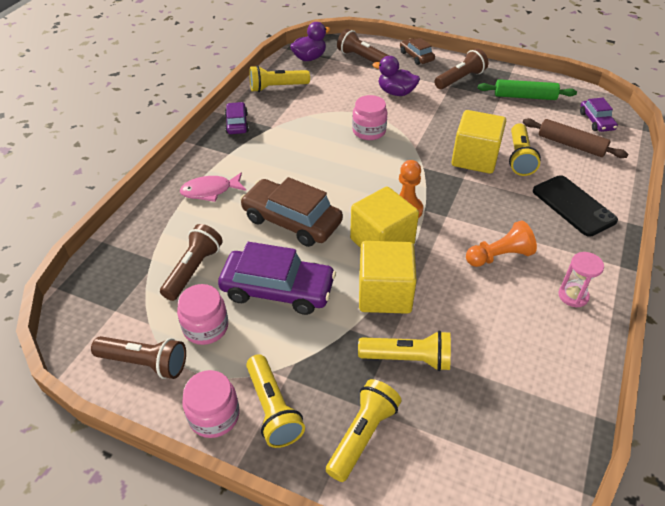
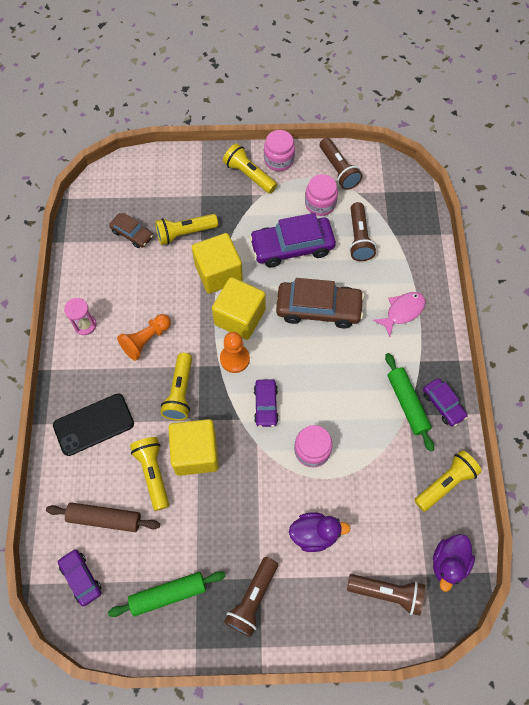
camera: 155 degrees right, 20 degrees up
(145, 363) = (338, 170): brown flashlight -> brown flashlight turned 105 degrees counterclockwise
(266, 132) = (407, 404): none -> green rolling pin
(362, 435) = (193, 181): yellow flashlight -> yellow flashlight (180, 392)
(393, 168) = (266, 405): none -> purple car
(416, 56) = (324, 631): brown car -> brown car (132, 234)
(573, 206) = (94, 424): black phone -> black phone turned 60 degrees counterclockwise

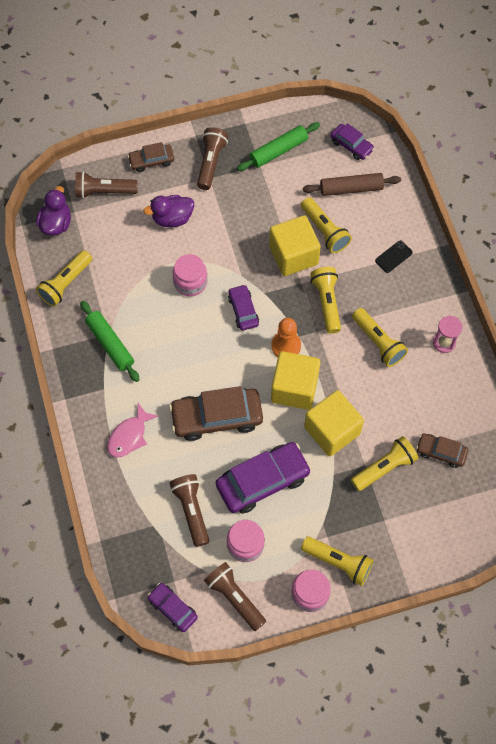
camera: 165 degrees right, 0 degrees up
(94, 424) = (393, 256): black phone -> black phone, size x0.52
(146, 340) = (378, 342): orange pawn -> yellow flashlight
(323, 622) = (151, 161): none -> brown car
(443, 404) = (76, 351): purple car -> purple car (173, 608)

